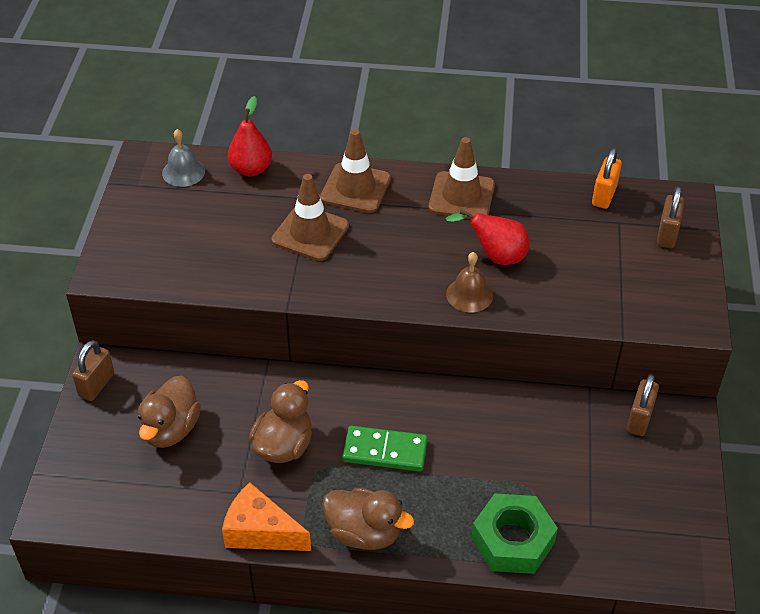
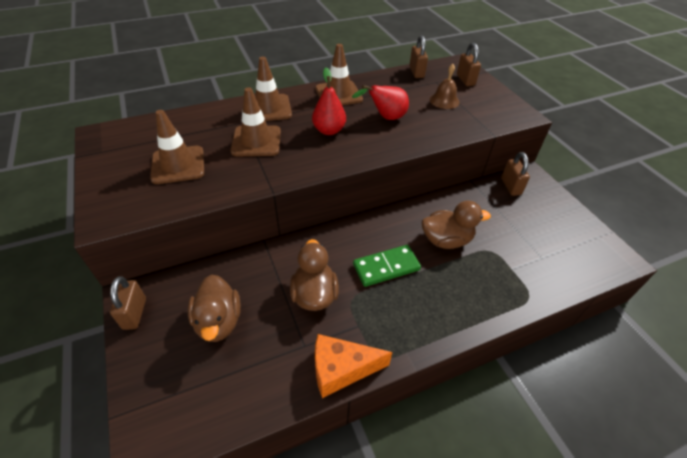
camera: 30 degrees left, 0 degrees up
(183, 172) = (136, 133): grey bell -> none
(206, 234) = (178, 165): none -> brown traffic cone
(251, 169) = (187, 118): red pear -> red pear (329, 130)
(364, 533) = (416, 331): brown duck -> brown duck (446, 240)
(469, 294) = (388, 142): brown bell -> brown bell (444, 100)
(513, 540) = (509, 288): green nut -> none
(604, 196) = (416, 72): orange padlock -> brown padlock

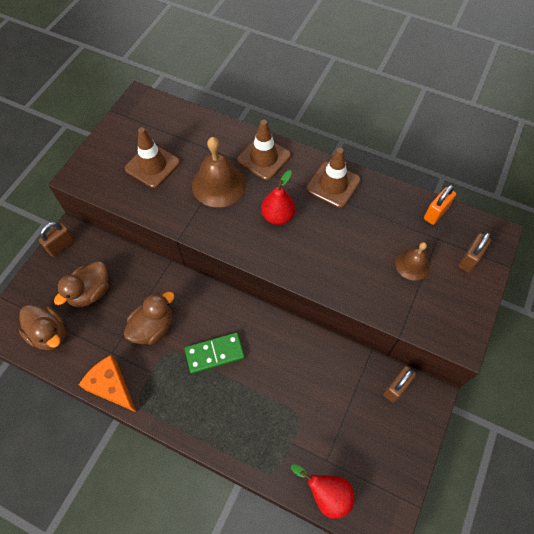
camera: 50 degrees right, 15 degrees up
(256, 141) = (219, 184): brown traffic cone -> brown bell
(385, 118) = (336, 240): red pear -> red pear (327, 494)
(386, 267) = (214, 353): green domino -> green domino turned 45 degrees counterclockwise
(416, 72) = (435, 213): brown padlock -> orange padlock
(446, 240) = (279, 376): brown duck -> brown duck (49, 334)

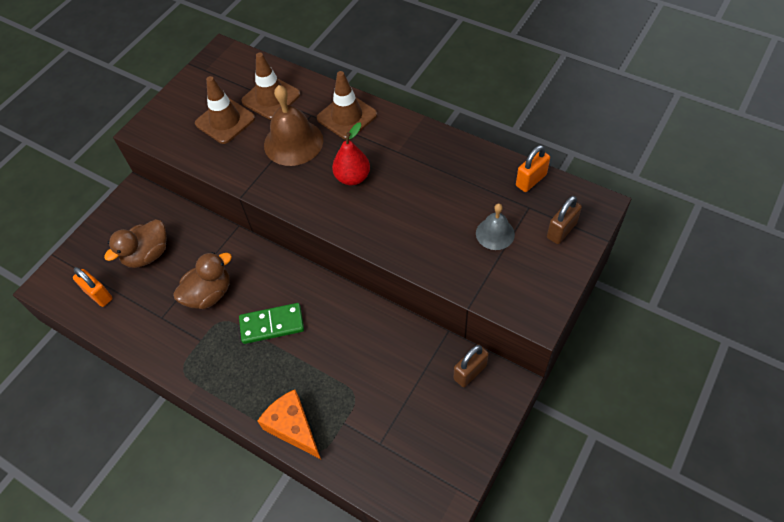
camera: 10 degrees right, 5 degrees down
(49, 334) = (98, 295): brown duck -> orange padlock
(61, 246) = (123, 206): brown padlock -> none
(112, 386) = (156, 352): orange cheese -> orange cheese (293, 427)
(327, 494) = (374, 478): red pear -> none
(333, 184) = (419, 146): brown traffic cone -> brown traffic cone (271, 98)
(412, 265) = (495, 233): brown bell -> grey bell

